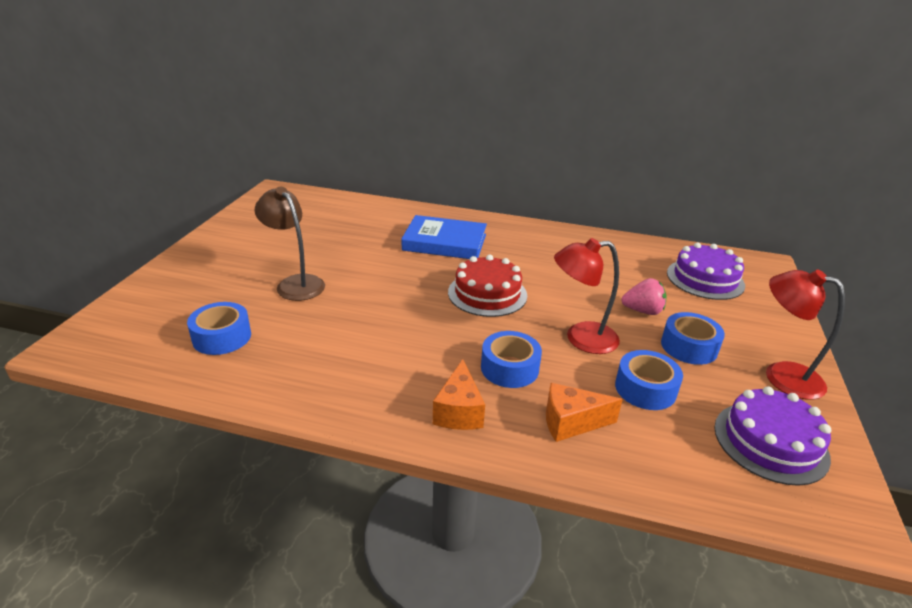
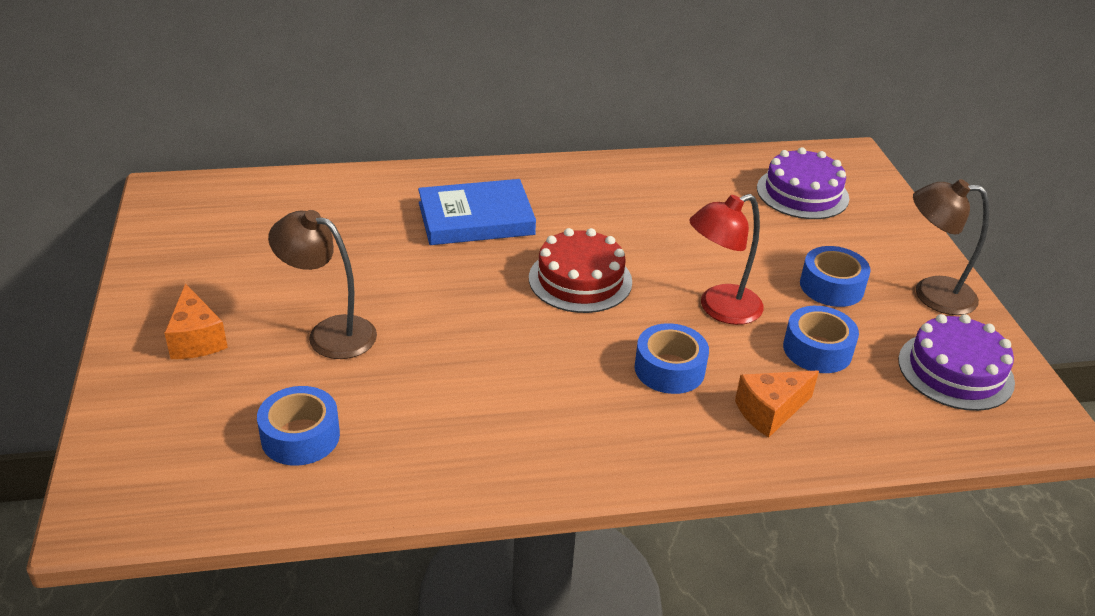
camera: 25 degrees left, 5 degrees up
(459, 411) = (652, 437): orange cheese -> orange cheese (196, 339)
(642, 311) = (762, 254): pink strawberry -> none
(781, 375) = (931, 294): red lamp -> brown lamp

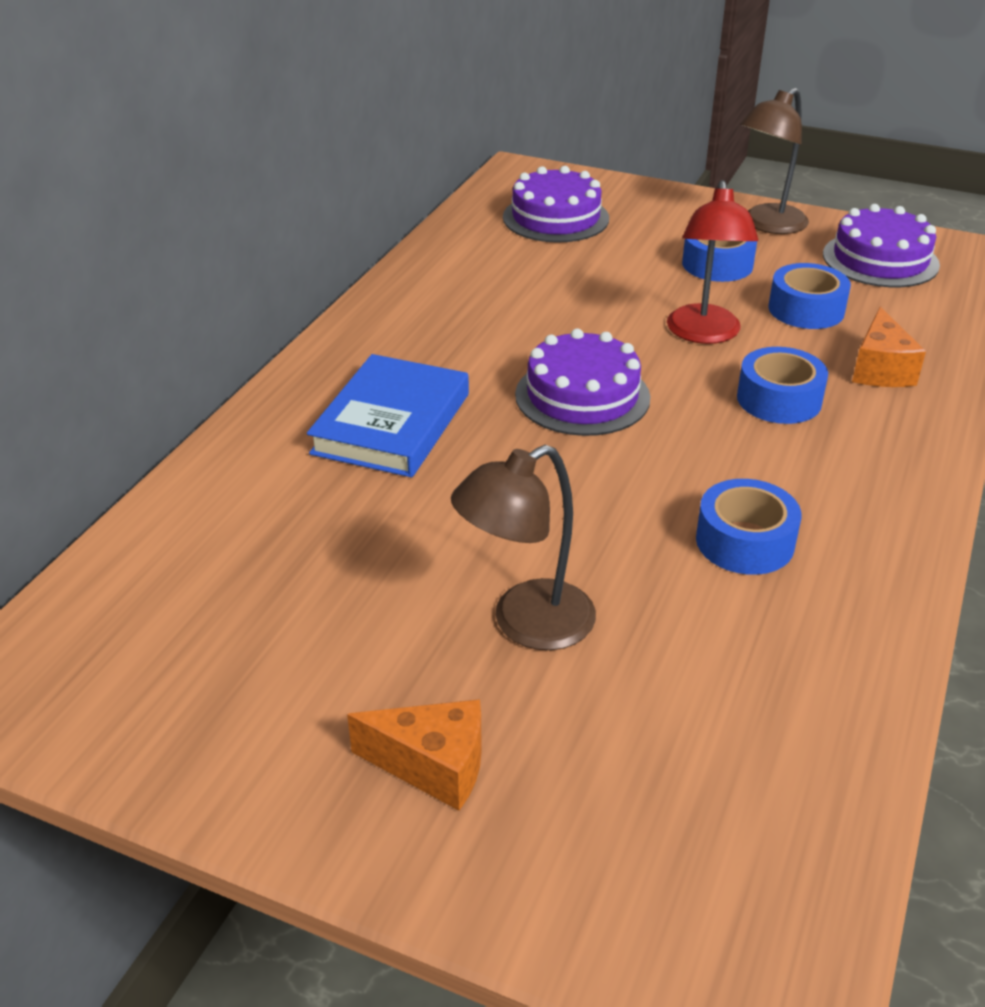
camera: 55 degrees left, 0 degrees up
(300, 436) = (725, 719): blue tape -> blue tape (744, 541)
(580, 280) = (582, 396): red cake -> purple cake

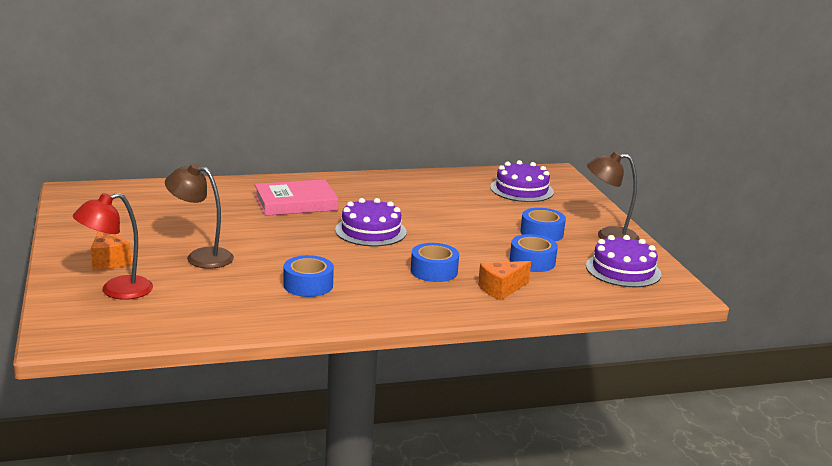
camera: 50 degrees right, 15 degrees down
(391, 423) = (295, 203): blue book -> pink book
(704, 334) = (466, 244): red lamp -> red lamp (116, 291)

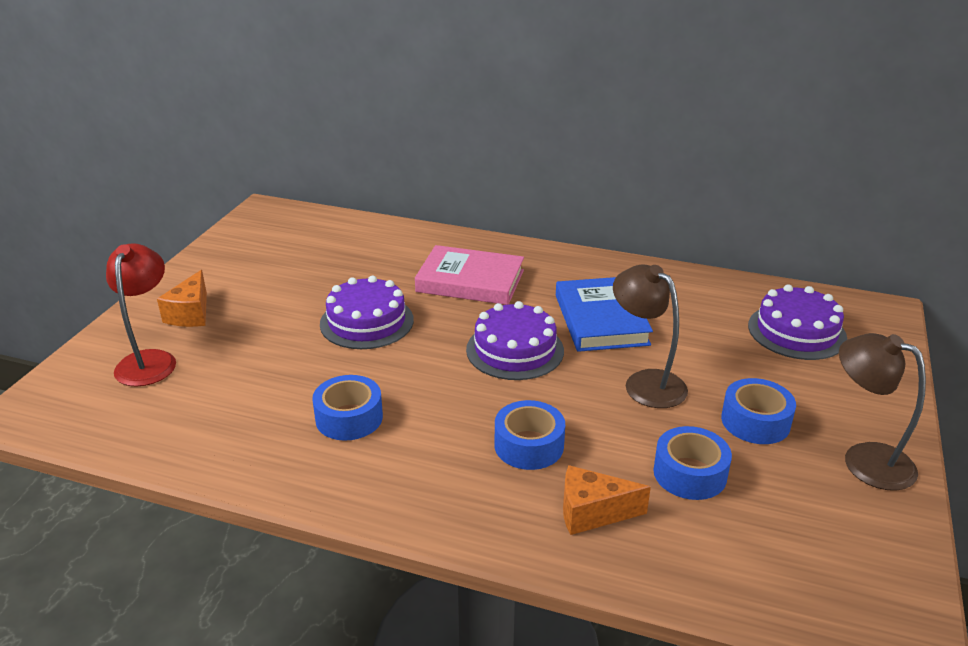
camera: 35 degrees right, 10 degrees up
(116, 291) = (149, 360): red lamp -> red lamp turned 90 degrees clockwise
(201, 257) = (283, 335): brown lamp -> brown lamp (645, 382)
(405, 206) = (601, 320): none -> blue book
(623, 270) = (829, 541): purple cake -> purple cake (366, 322)

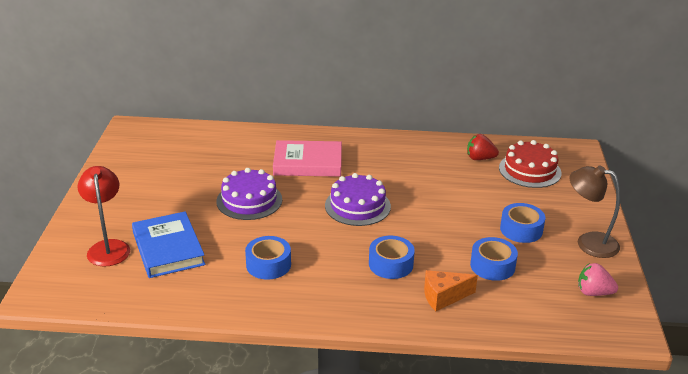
camera: 15 degrees left, 0 degrees up
(191, 314) = (119, 211): orange cheese -> none
(601, 320) = (405, 178): blue book -> blue book (168, 249)
(645, 382) = (448, 215): brown lamp -> none
(723, 305) = (480, 158): none -> red strawberry
(796, 331) = (530, 170): purple cake -> red cake
(851, 549) = (593, 292): none -> pink strawberry

